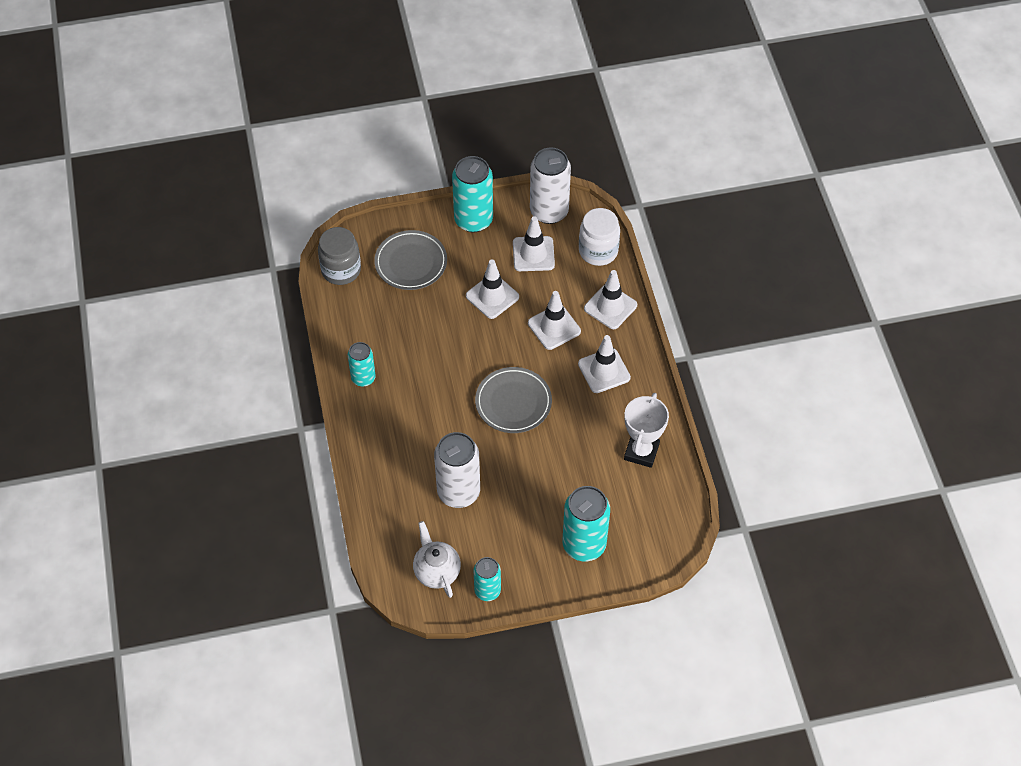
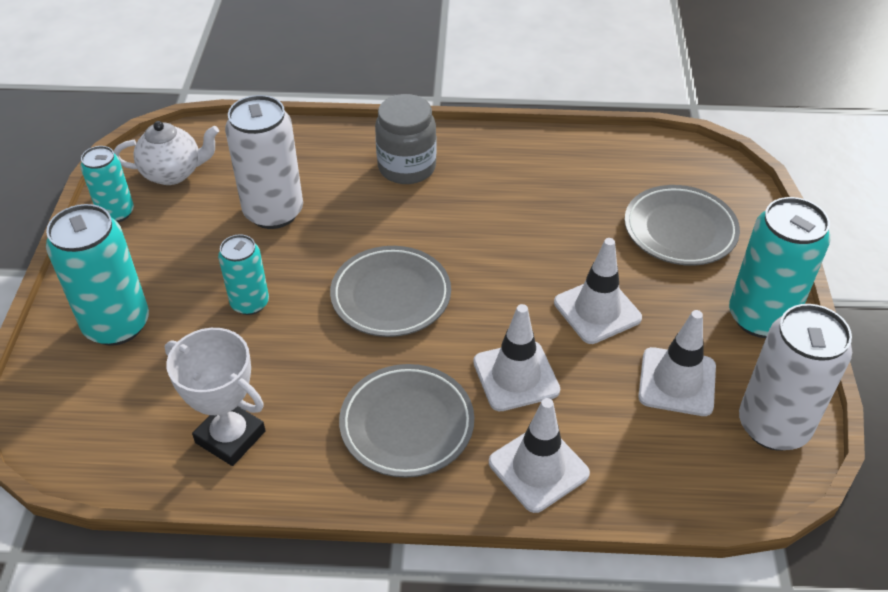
camera: 105 degrees right, 10 degrees down
(341, 270) = (678, 160): grey jar -> grey jar (407, 167)
(363, 378) = (489, 154): turquoise can -> turquoise can (250, 303)
(598, 251) = (670, 481): white jar -> none
(604, 371) = (407, 424): white traffic cone -> grey plate

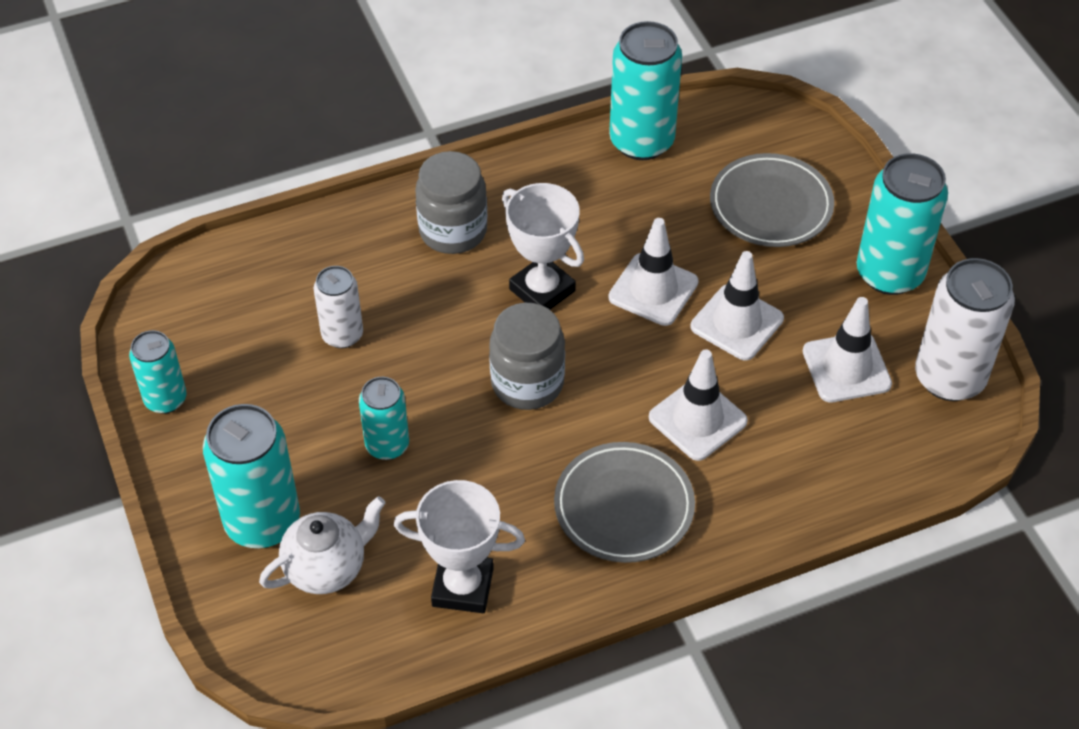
camera: 25 degrees left, 5 degrees up
(173, 173) = (196, 329): white teapot -> white teapot (327, 568)
(273, 212) = (342, 335): white can -> white can, size x0.59
(391, 296) = (527, 383): grey plate -> grey jar
(448, 231) = (542, 290): none -> white trophy
(538, 468) = (767, 499): white traffic cone -> white traffic cone (653, 290)
(597, 151) = (641, 141): none -> turquoise can

